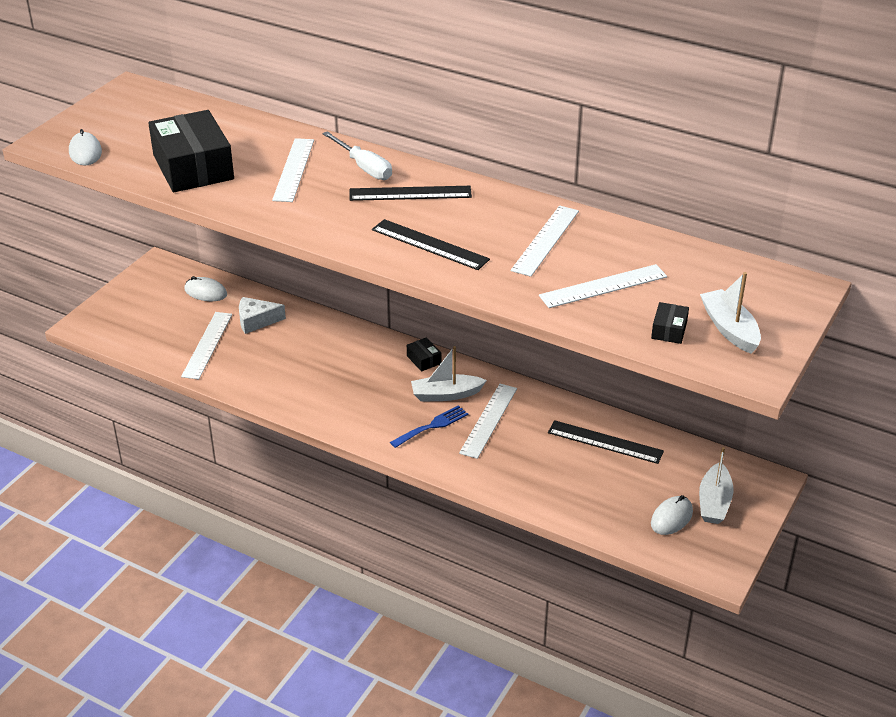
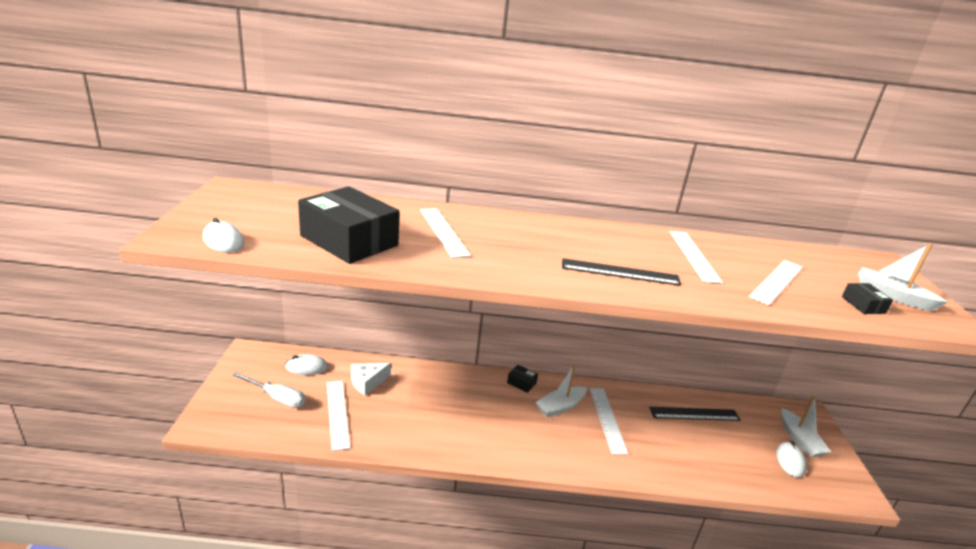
camera: 30 degrees left, 10 degrees down
(364, 167) = (499, 223): white screwdriver -> white screwdriver (277, 398)
(410, 193) = (557, 237): black ruler -> none
(432, 426) = (573, 436): blue fork -> none

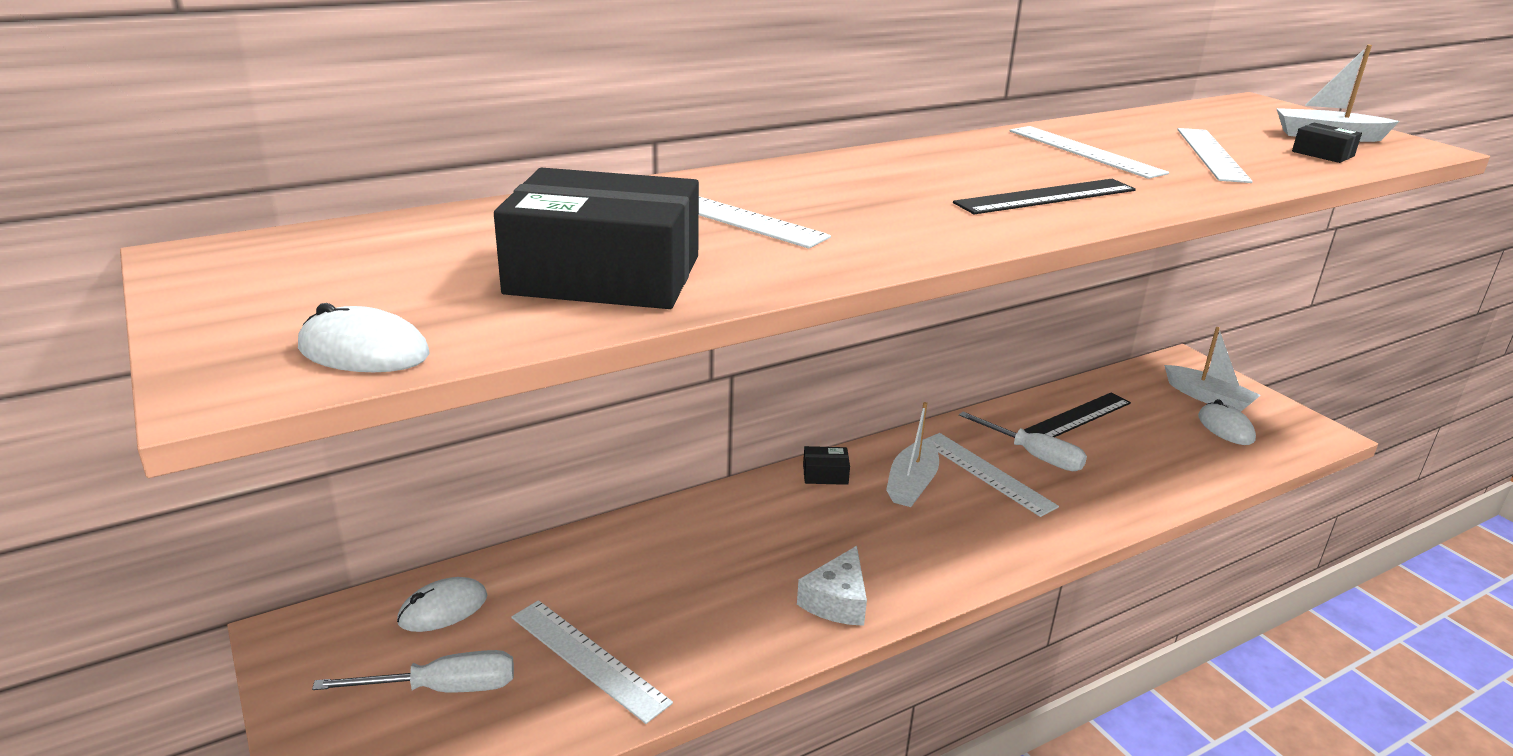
camera: 30 degrees left, 0 degrees up
(367, 382) = (584, 583): white cheese -> white cheese (837, 601)
(644, 422) = (1033, 455): none -> white screwdriver

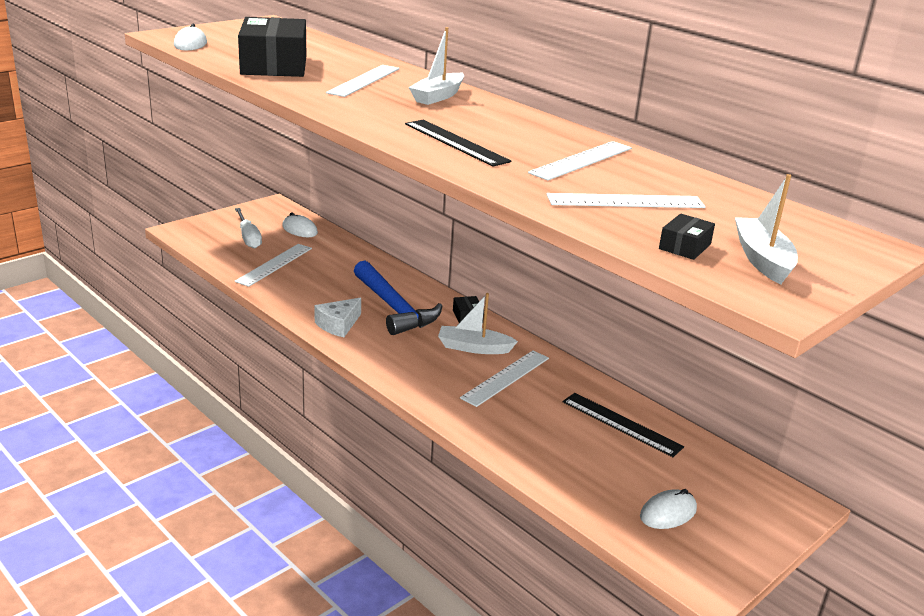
camera: 75 degrees right, 0 degrees up
(789, 536) = (394, 308): none -> blue hammer
(837, 601) = (338, 325): white cheese -> white cheese turned 60 degrees counterclockwise
(1033, 455) = (544, 399): white screwdriver -> none
(1208, 398) = (725, 510): white boat -> white boat (438, 96)

